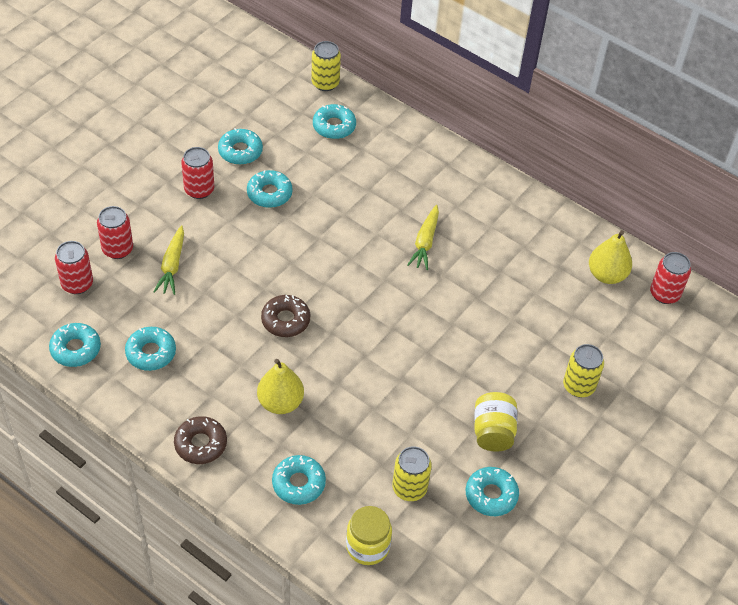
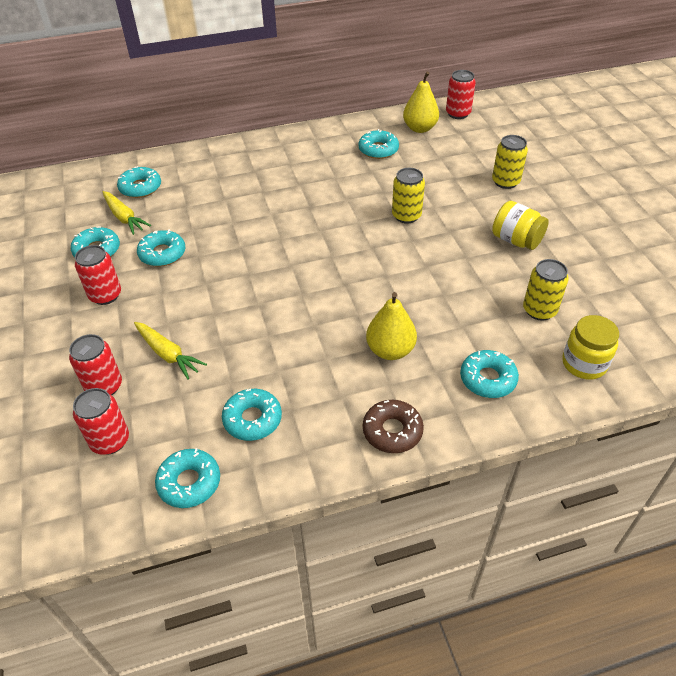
camera: 50 degrees left, 5 degrees down
(285, 320) = (305, 306): brown donut -> none
(325, 83) = (93, 173): yellow can -> yellow can (406, 216)
(425, 242) = (306, 193): yellow carrot -> yellow carrot (124, 217)
(491, 495) = (575, 268): turquoise donut -> turquoise donut (378, 150)

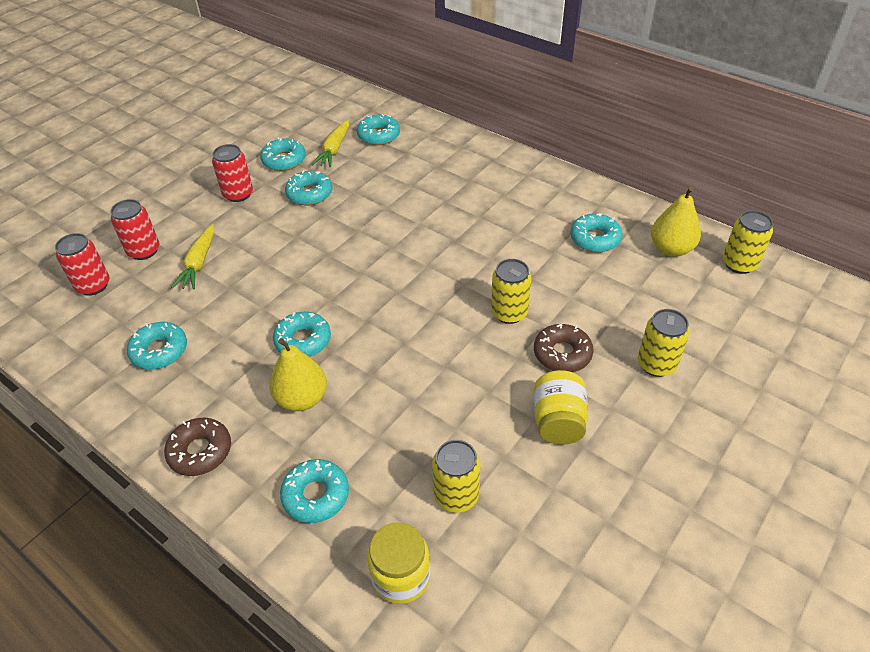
camera: 55 degrees right, 0 degrees up
(189, 482) = (75, 351): turquoise donut -> turquoise donut (303, 340)
(458, 114) = (739, 264): red can -> yellow can
(463, 212) = (562, 354): none -> brown donut

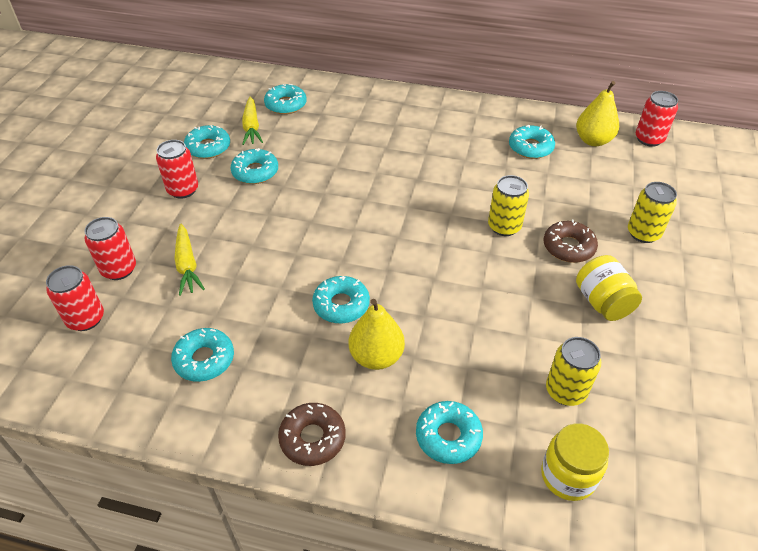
camera: 25 degrees left, 0 degrees up
(739, 264) = (649, 139): yellow can -> red can

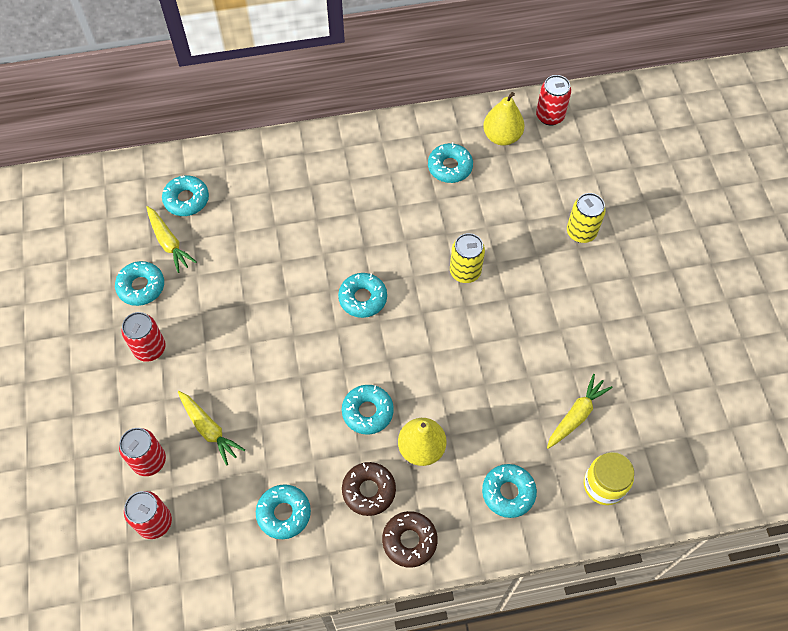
camera: 25 degrees left, 15 degrees up
(255, 172) = (207, 298): turquoise donut -> turquoise donut (362, 298)
(565, 391) = (576, 415): yellow can -> yellow carrot
(568, 247) = (526, 272): brown donut -> brown donut (369, 491)
(602, 302) = (574, 319): yellow jar -> none

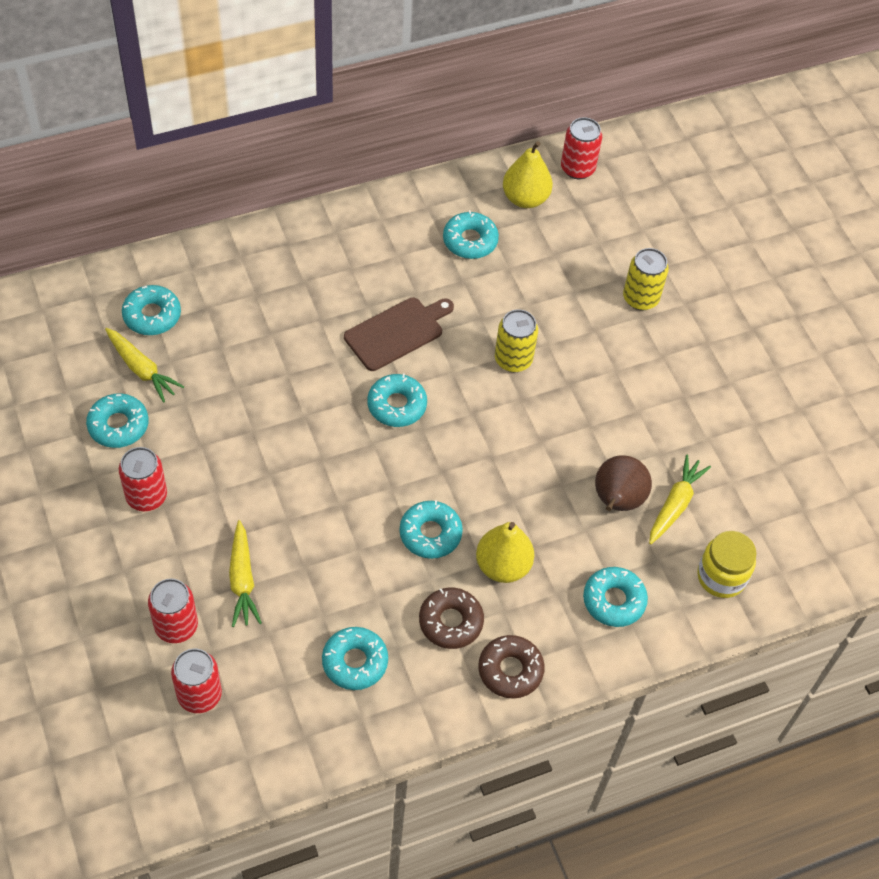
camera: 15 degrees left, 5 degrees down
(209, 429) = (242, 580): yellow carrot -> yellow carrot turned 45 degrees clockwise
(375, 237) = (397, 332): none -> brown cutting board
(527, 405) = (617, 501): none -> brown pear

